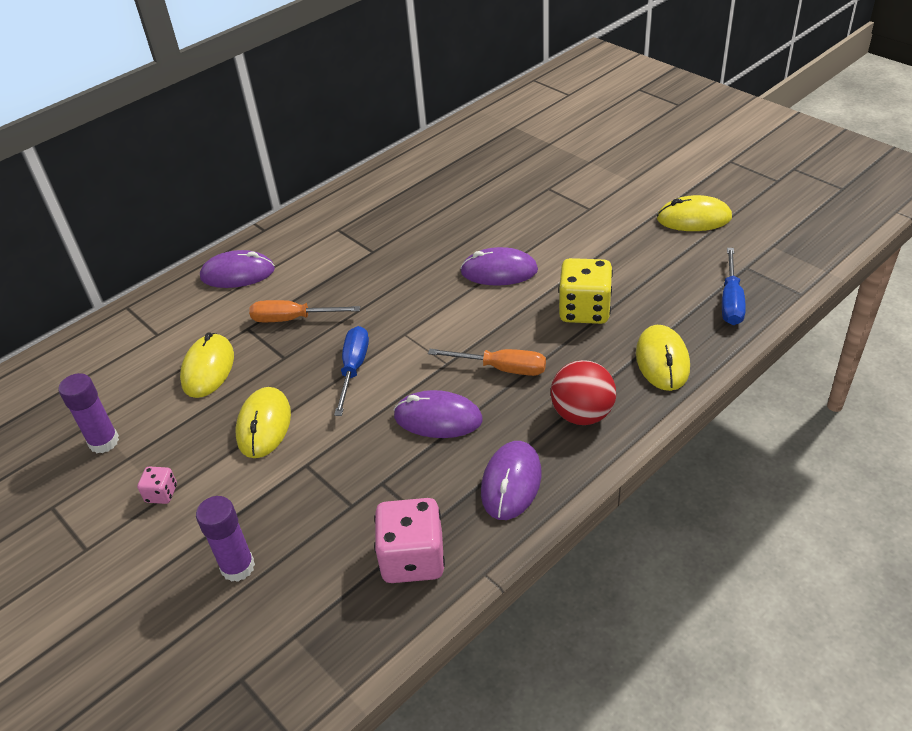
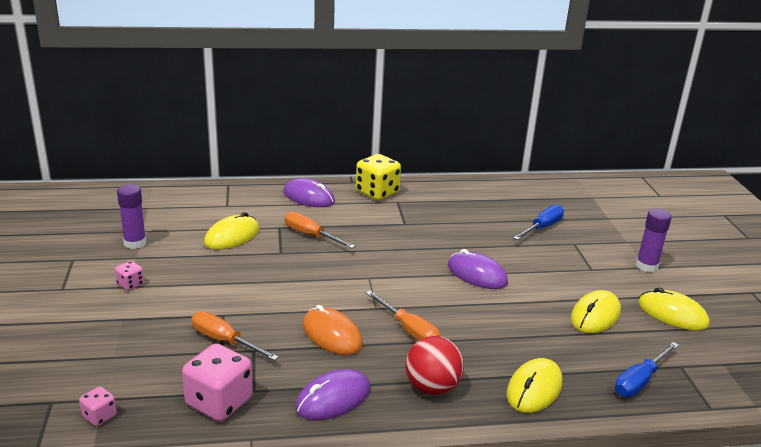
camera: 30 degrees right, 15 degrees down
(238, 567) = (121, 344): purple glue stick -> purple glue stick (646, 266)
(264, 425) = (226, 281): yellow mouse -> yellow mouse (595, 315)
(312, 656) = (99, 416): none -> pink dice
(342, 492) = (224, 341): none -> orange screwdriver
(353, 369) = (313, 280): blue screwdriver -> blue screwdriver (542, 227)
(438, 418) = (332, 335): purple mouse -> orange mouse
(584, 310) = (511, 327): yellow dice -> yellow dice (377, 192)

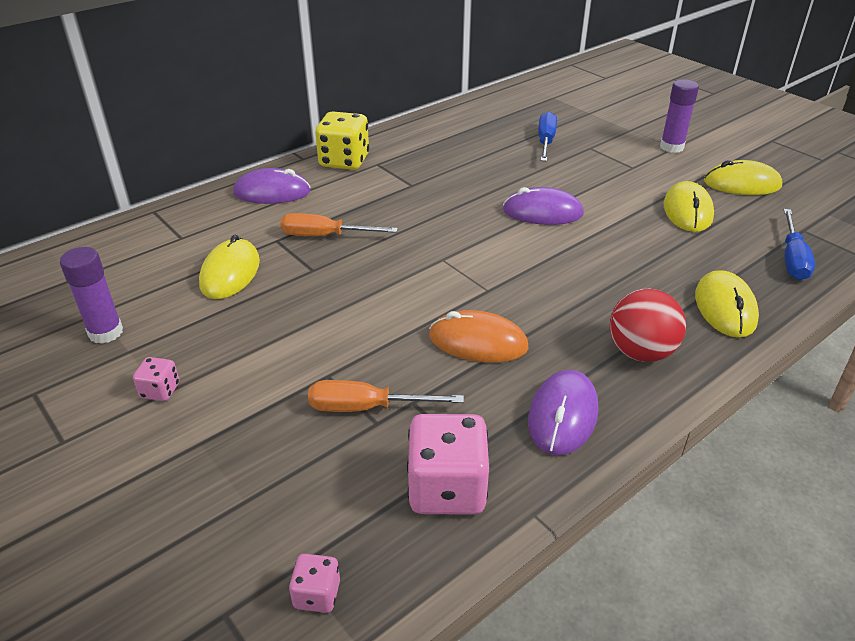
camera: 30 degrees left, 10 degrees up
(409, 330) = (548, 300): orange screwdriver -> none

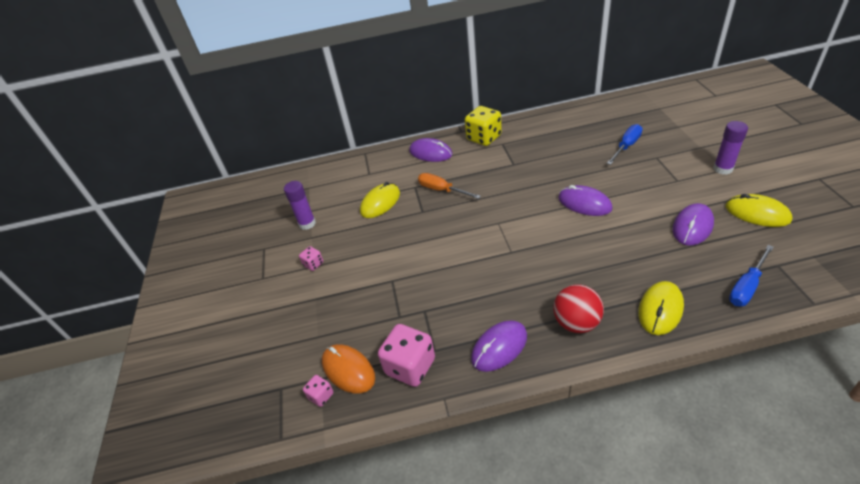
camera: 35 degrees right, 5 degrees up
(367, 408) = (399, 306): orange screwdriver -> none
(478, 342) = (482, 285): orange mouse -> orange mouse (348, 370)
(687, 211) = (692, 226): yellow mouse -> purple mouse

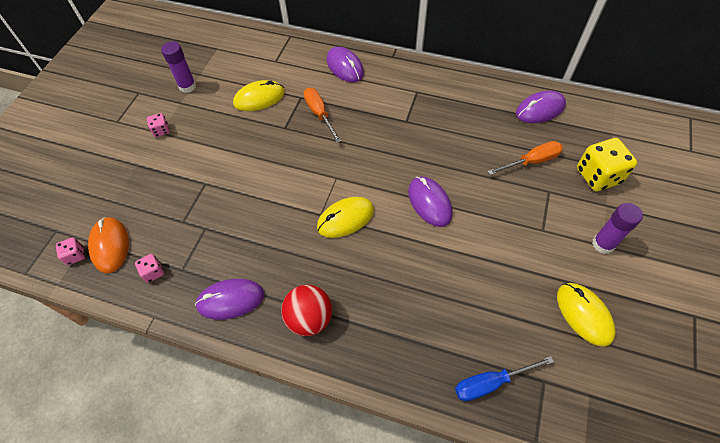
camera: 25 degrees right, 15 degrees up
(410, 366) = (153, 272): pink dice -> pink dice, size x0.49
(484, 138) = (406, 75): yellow dice -> yellow dice (598, 176)
(626, 146) = (531, 161): blue screwdriver -> orange screwdriver
(660, 309) = (390, 353): yellow mouse -> yellow mouse (345, 218)
(692, 226) = (505, 289): purple mouse -> purple mouse (540, 109)

